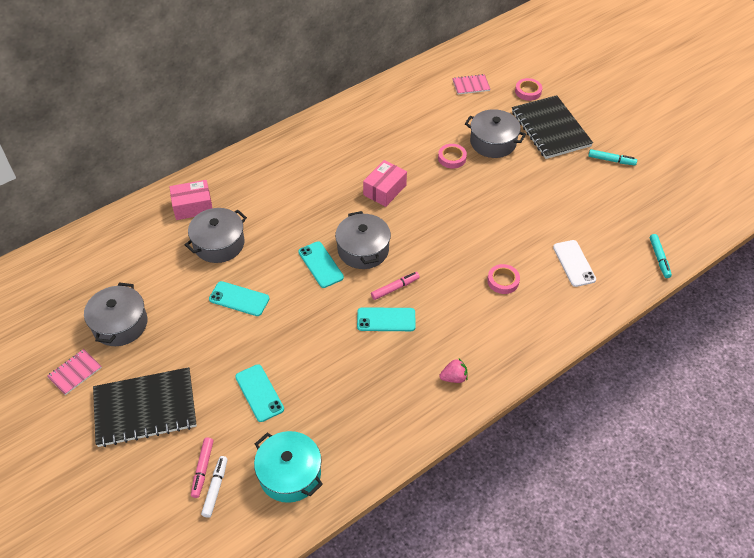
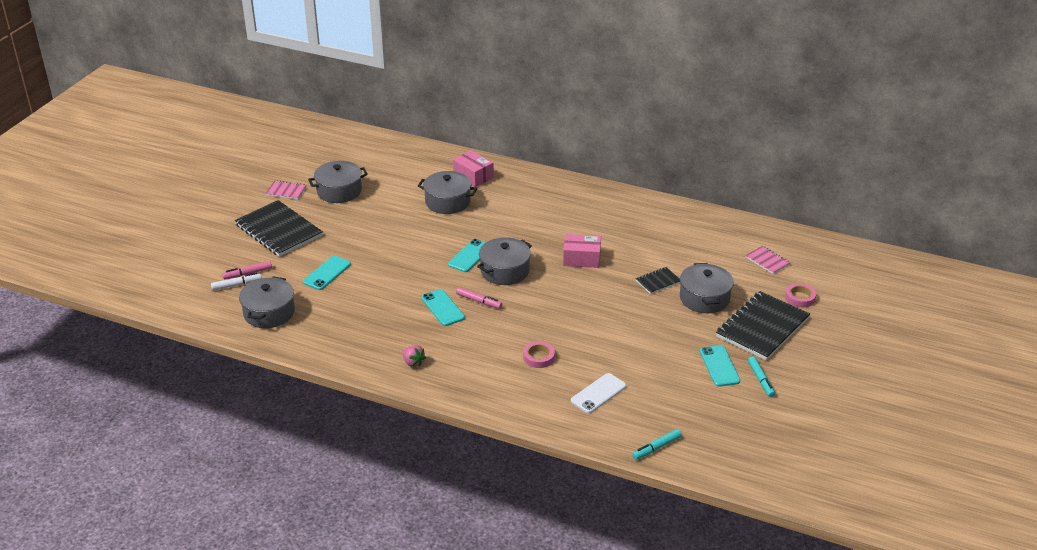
camera: 60 degrees right, 15 degrees down
(239, 299) = (403, 231): turquoise phone -> turquoise phone (719, 366)
(290, 474) = (269, 313): turquoise pot -> grey pot
(452, 158) = (658, 281): pink tape -> black notebook

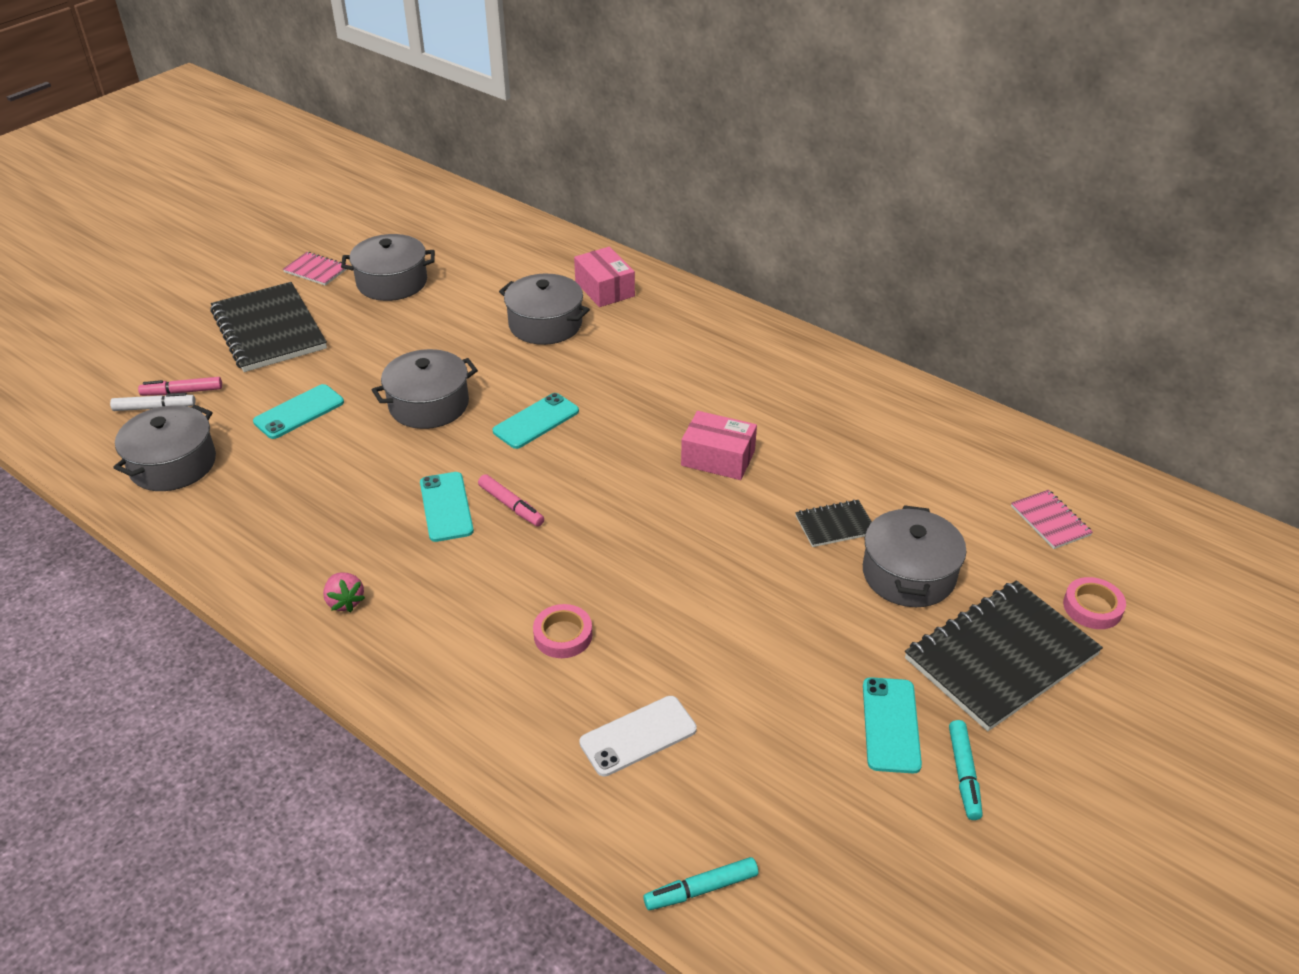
camera: 15 degrees right, 5 degrees up
(504, 271) = (579, 458): grey pot -> grey pot (429, 405)

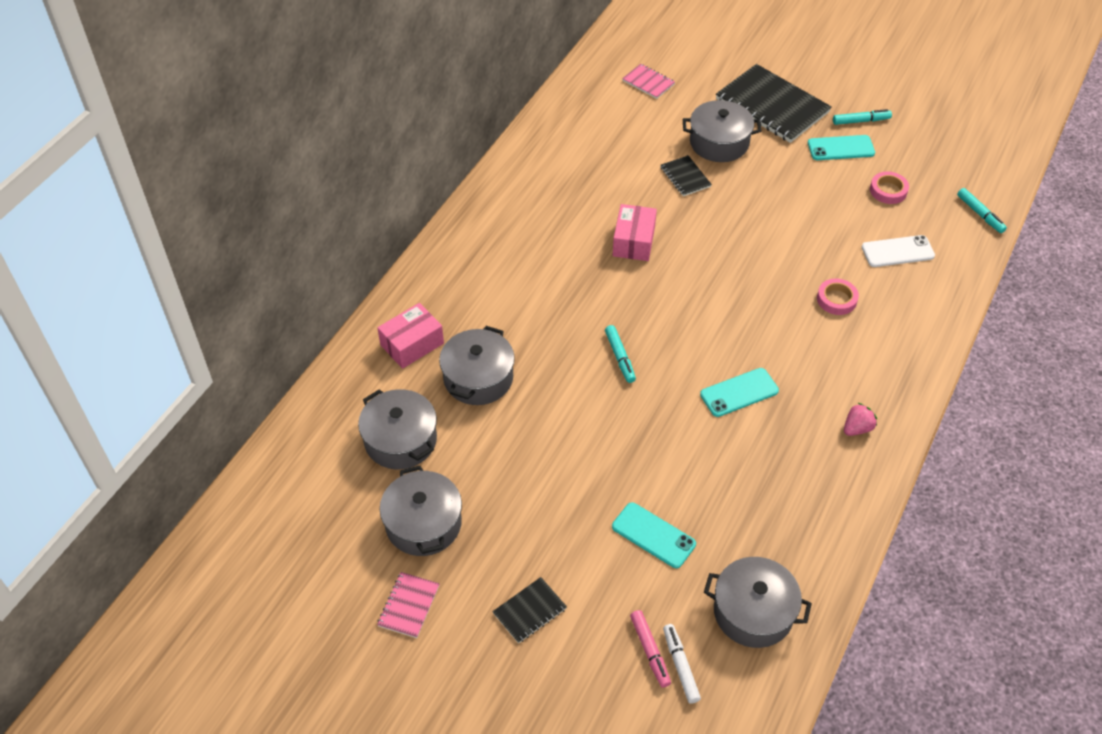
camera: 100 degrees left, 10 degrees up
(269, 330) = (529, 611): black notebook -> black notebook, size x0.47
(429, 405) = (617, 437): grey pot -> grey pot (400, 440)
(511, 506) = (724, 352): pink marker -> none
(536, 421) = (620, 357): turquoise phone -> turquoise marker
(638, 736) = (897, 251): white phone -> white phone turned 60 degrees counterclockwise
(1050, 521) = (648, 82): pink notebook -> pink notebook turned 75 degrees clockwise
(1092, 607) = (718, 70): pink tape -> pink tape (888, 190)

